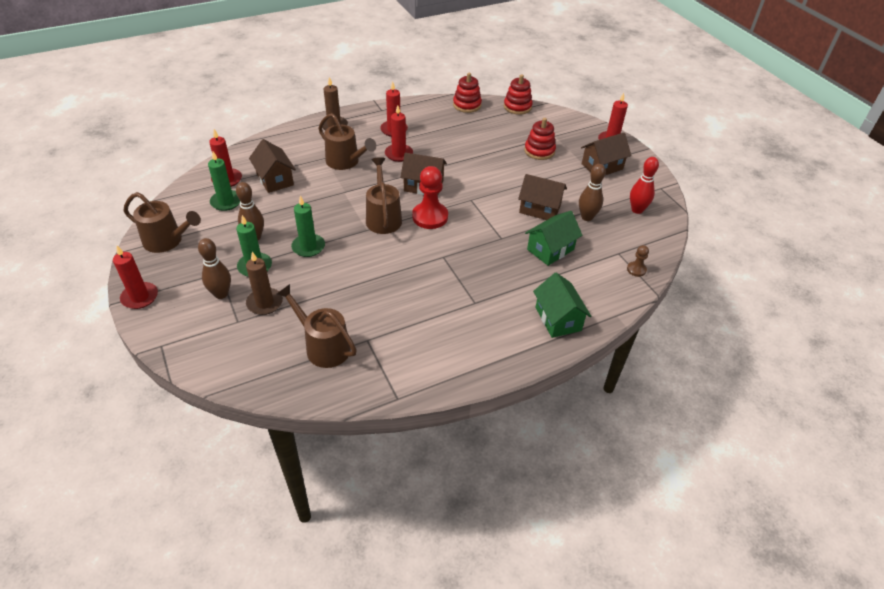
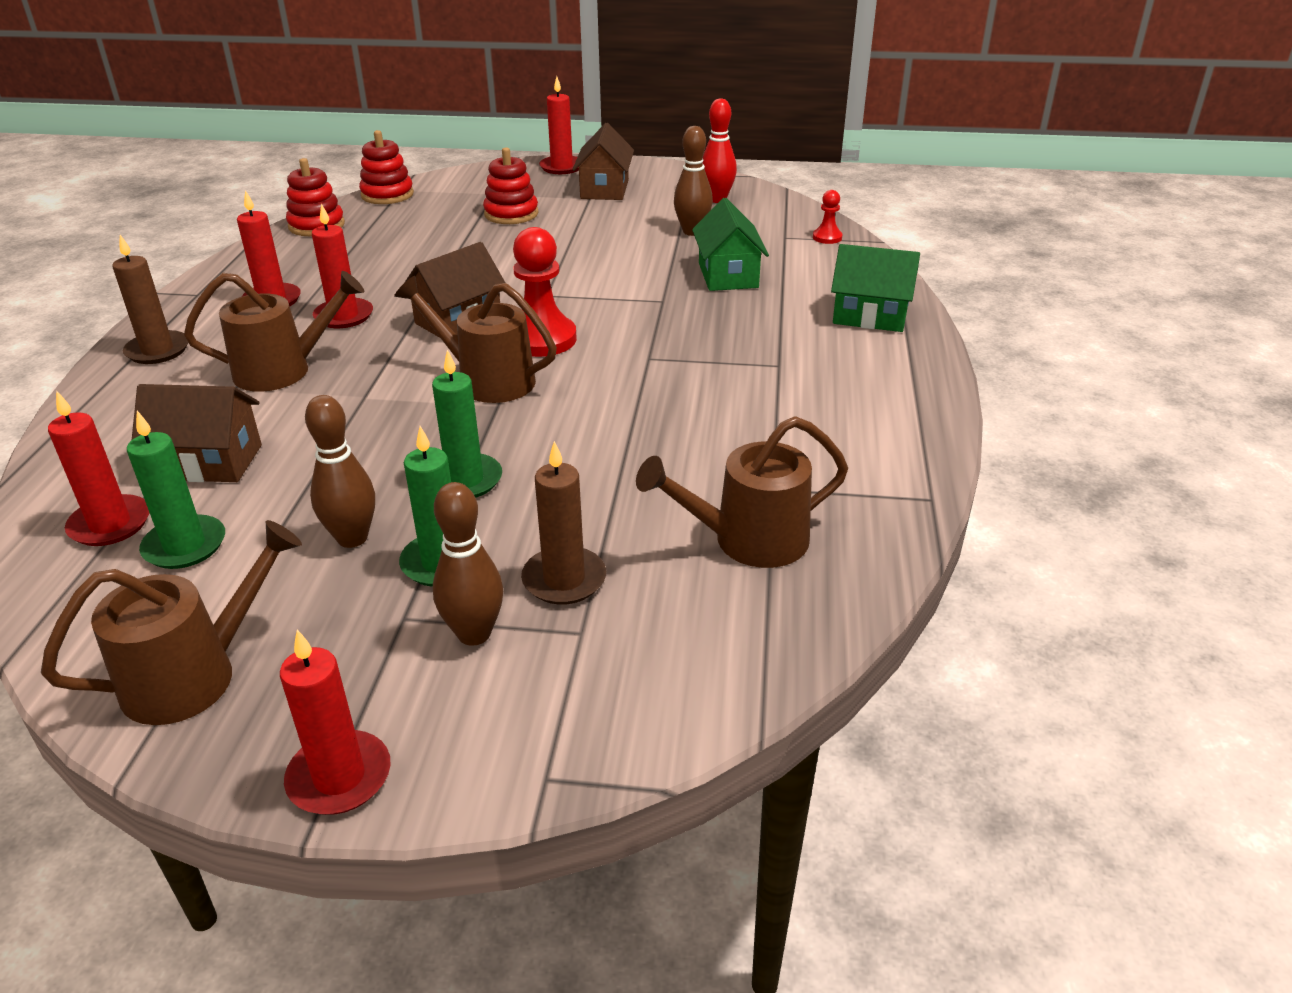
camera: 55 degrees left, 10 degrees down
(540, 209) = (635, 254): brown house -> none
(636, 269) = (827, 237): brown pawn -> red pawn

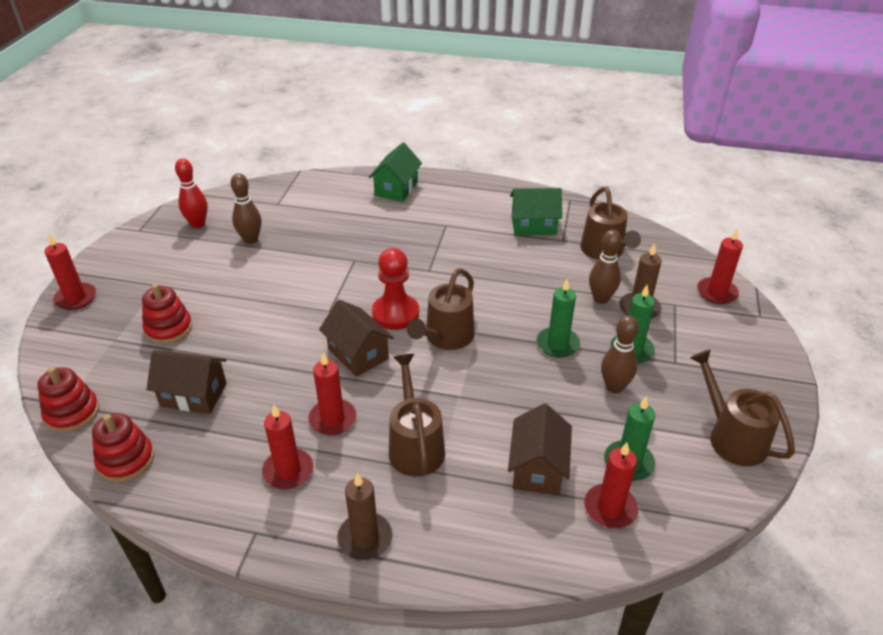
camera: 85 degrees left, 5 degrees up
(339, 777) = (778, 375): red candle -> red candle (716, 293)
(474, 633) = (682, 337): brown bowling pin -> brown bowling pin (601, 299)
(604, 189) = (144, 276): brown house -> brown house (193, 395)
(728, 275) = (327, 231): green house -> green house (533, 226)
(827, 237) = (286, 188): red pawn -> none

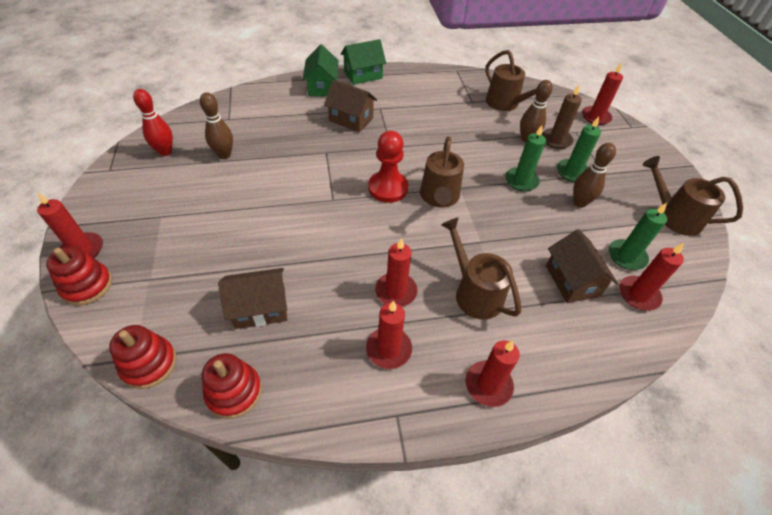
camera: 25 degrees left, 10 degrees up
(168, 328) = (197, 254): red stacking toy -> red stacking toy (87, 286)
(358, 354) = (380, 229): brown house -> brown house (351, 119)
(365, 538) = (488, 385): brown candle -> red candle
(533, 226) = (444, 95): green house -> green house (363, 75)

